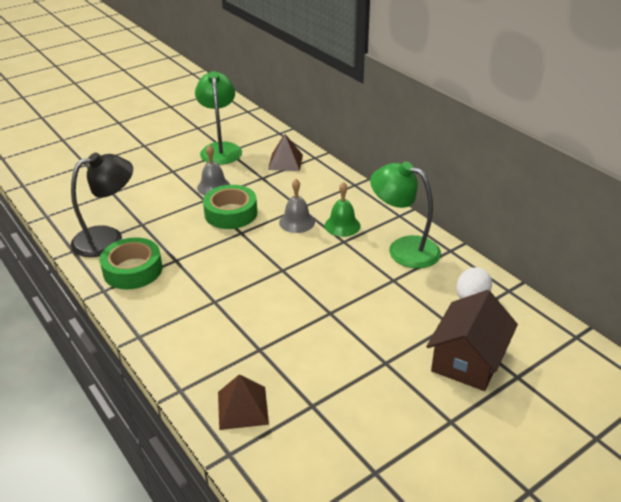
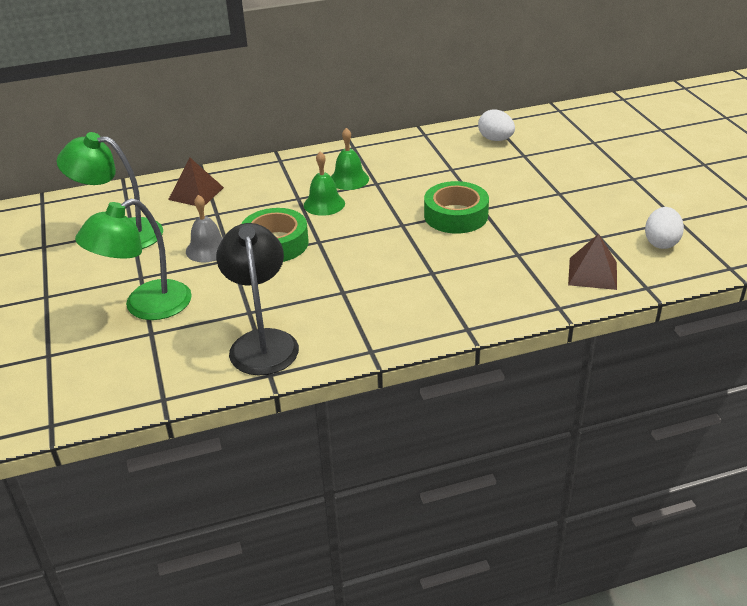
camera: 70 degrees left, 0 degrees up
(133, 270) = (343, 325): green tape -> green tape (456, 215)
(297, 222) = (324, 204): grey bell -> green bell
(319, 459) = (661, 242): none -> white egg
(403, 249) = (408, 155): green lamp -> green lamp (146, 307)
(468, 360) = (569, 157): brown house -> none

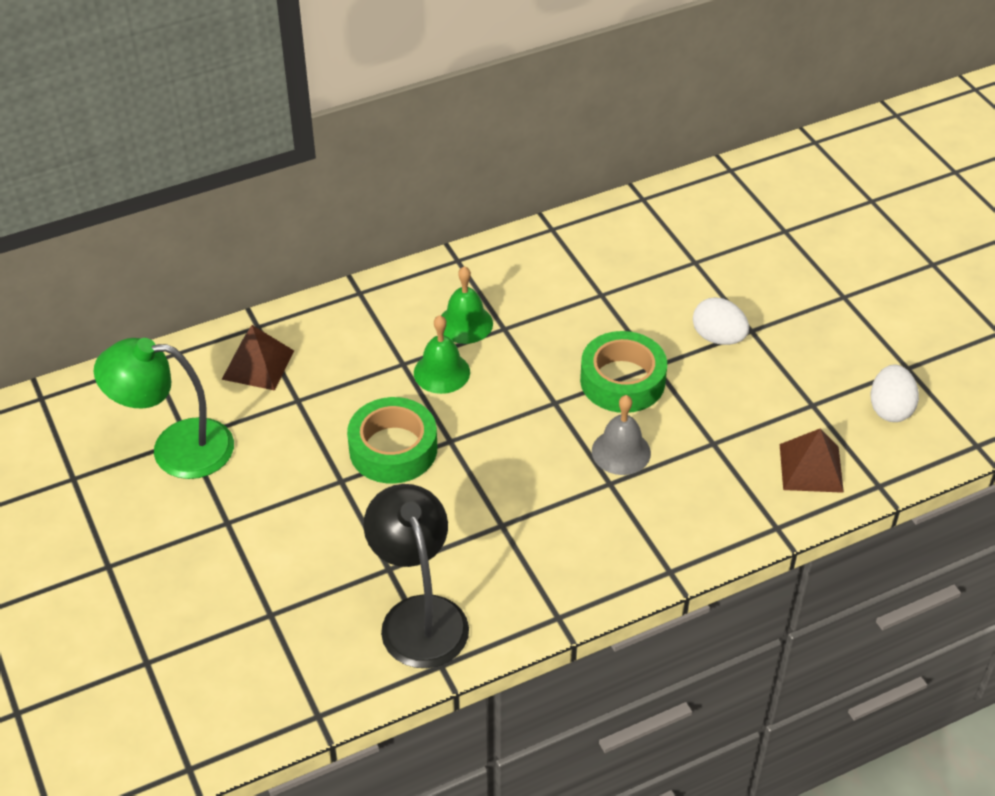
camera: 10 degrees left, 10 degrees up
(146, 307) = (250, 572): green lamp -> none
(207, 249) = (304, 466): grey bell -> grey bell (621, 452)
(495, 139) = (652, 233): white egg -> white egg (718, 337)

